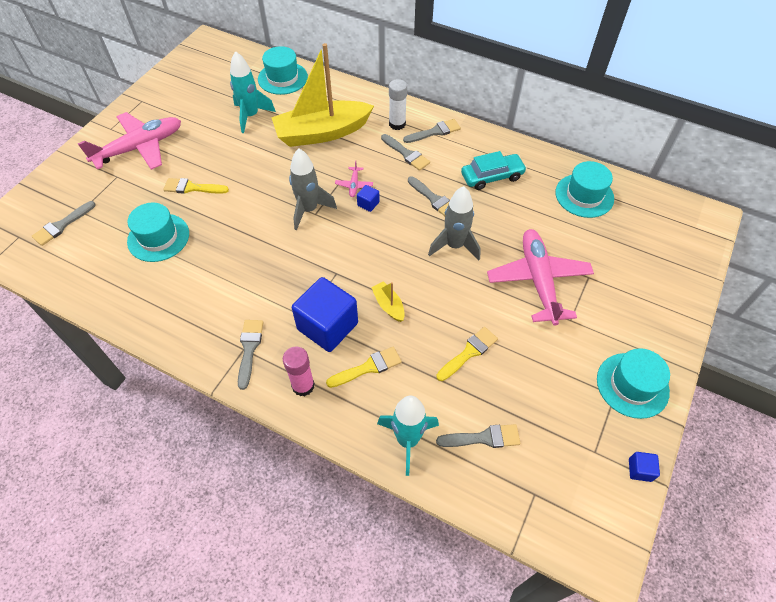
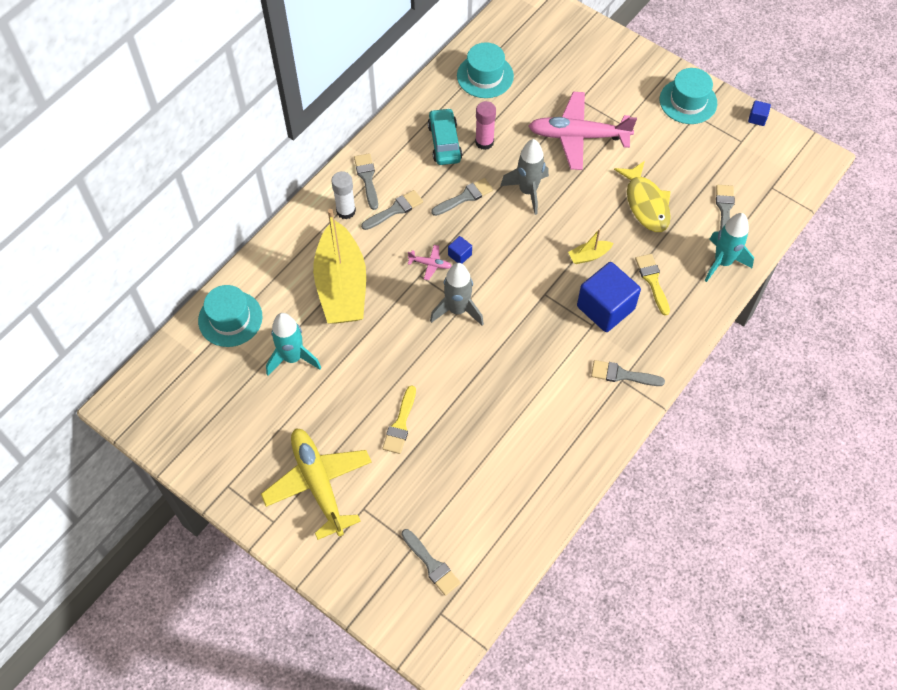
camera: 80 degrees left, 5 degrees up
(140, 147) = (318, 484): pink plane -> yellow plane
(158, 237) = (469, 458): turquoise hat -> none
(303, 386) = (665, 333): pink glue stick -> pink glue stick (484, 142)
(469, 352) = (646, 203): yellow brush -> yellow fish

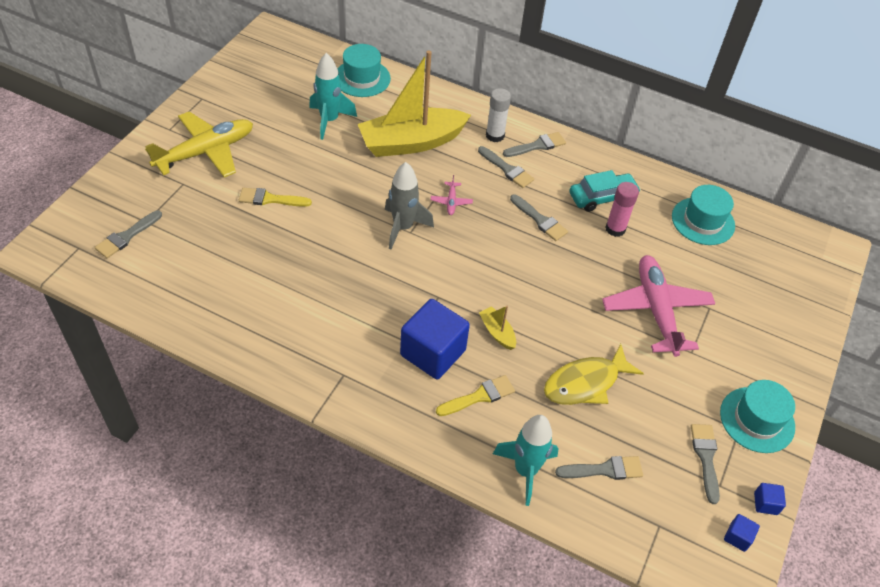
camera: 75 degrees right, 10 degrees down
(460, 255) = (468, 223): blue cube -> blue cube (737, 537)
(528, 191) = (565, 271): grey rocket -> none
(622, 375) = (350, 374): grey brush -> grey brush (705, 457)

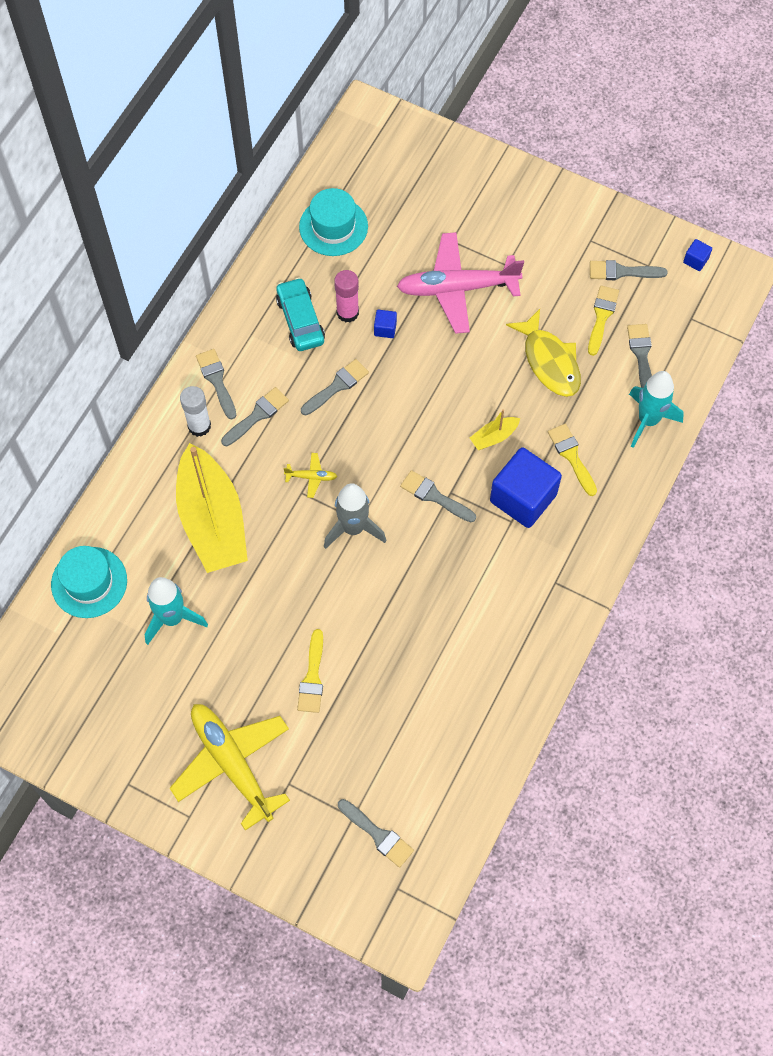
camera: 85 degrees left, 15 degrees up
(434, 284) = (434, 496): none -> grey brush
(451, 202) = (311, 477): pink plane -> yellow plane
(646, 434) = (601, 316): none -> yellow brush
(757, 419) = (579, 223): turquoise hat -> none
(765, 503) = (662, 233): blue cube -> blue cube (385, 329)

